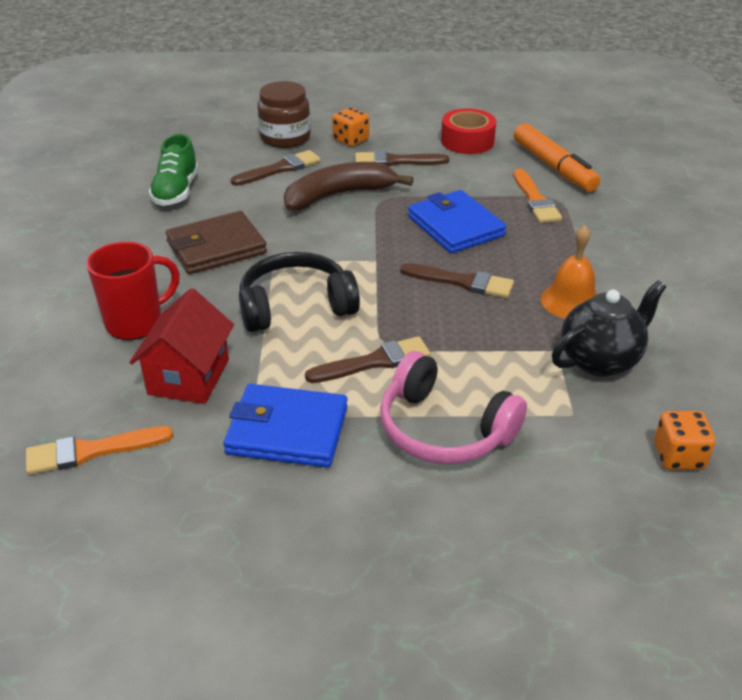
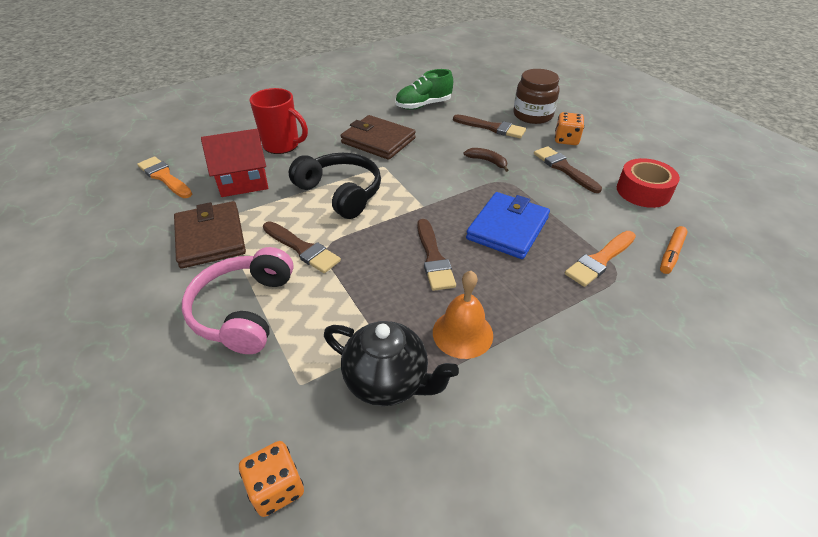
camera: 60 degrees right, 5 degrees up
(287, 430) = (211, 237): blue wallet -> brown wallet
(338, 195) = (487, 161): brown banana -> brown banana, size x0.46
(554, 167) = (671, 254): orange marker -> orange marker, size x0.54

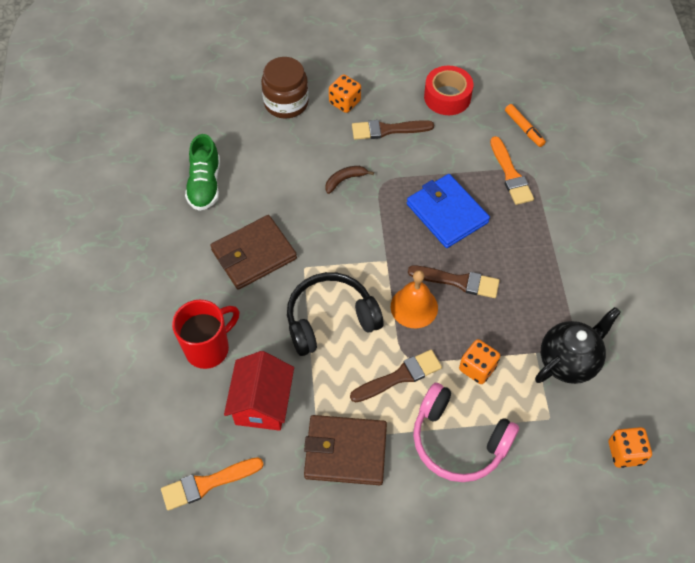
camera: 65 degrees left, 15 degrees up
(338, 301) = (477, 368): none -> orange dice
(462, 333) = (544, 297): orange bell -> orange bell (414, 307)
(492, 128) = (289, 147): brown brush -> none

